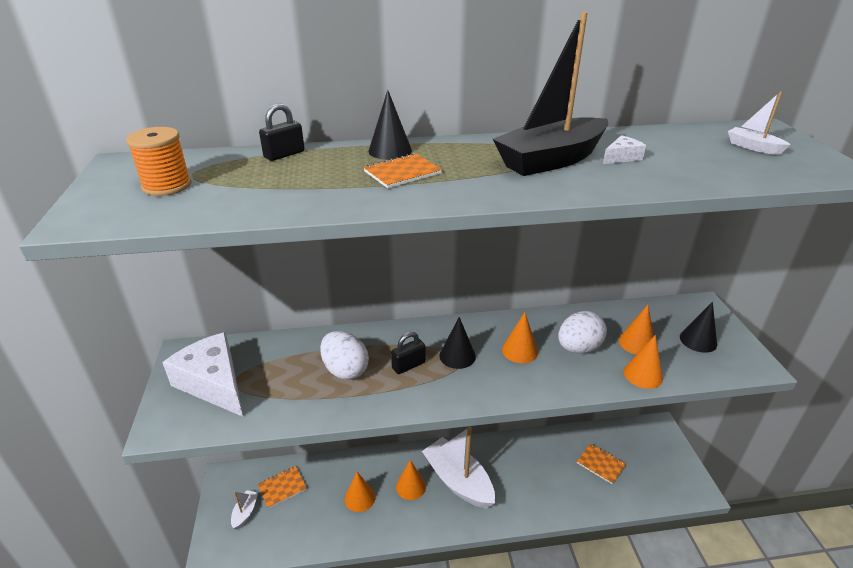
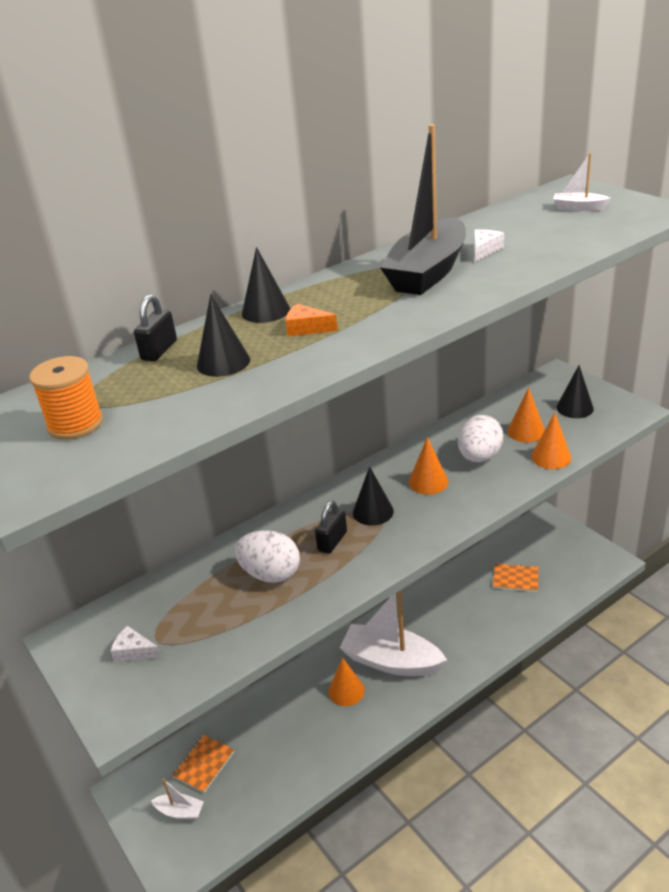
camera: 25 degrees left, 0 degrees up
(213, 383) = (134, 651): white cheese -> white cheese, size x0.41
(245, 512) = (180, 811): white boat -> white boat turned 120 degrees clockwise
(313, 177) = (223, 362): none -> black cone
(359, 498) = (300, 729): orange cone -> none
(402, 173) = (306, 328): orange notebook -> orange cheese

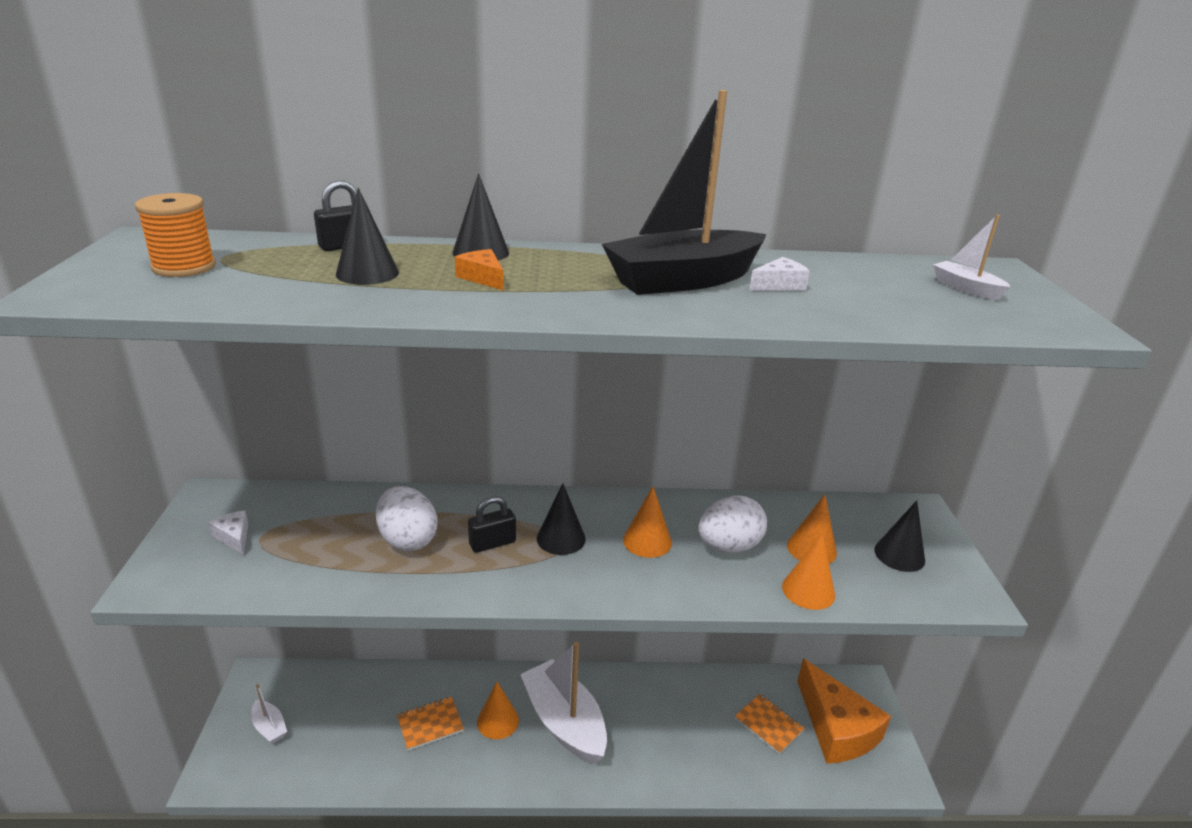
camera: 30 degrees right, 5 degrees down
(204, 764) = (326, 700): orange notebook -> orange notebook (430, 724)
(554, 555) = (836, 728): none -> orange cheese

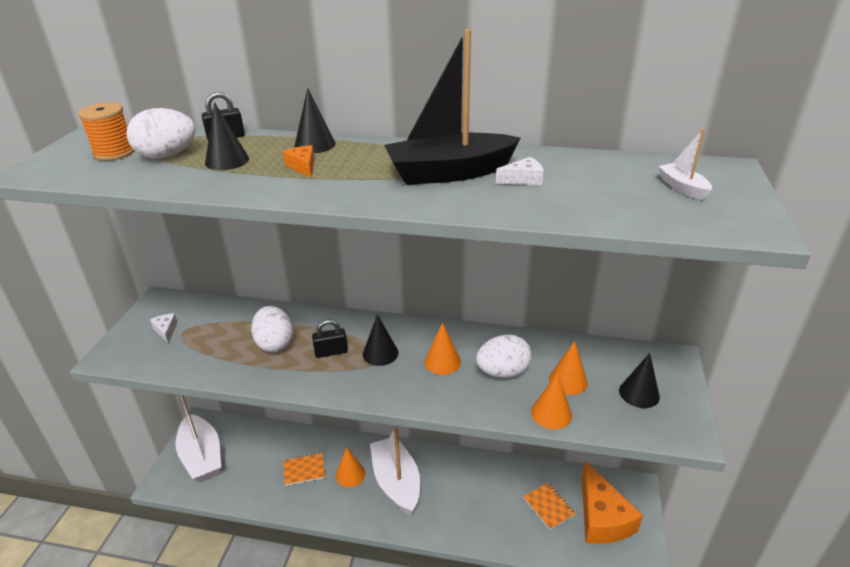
camera: 15 degrees right, 5 degrees up
(269, 727) = (202, 456): white boat -> white boat, size x2.26
(271, 269) = (167, 156): none -> white egg

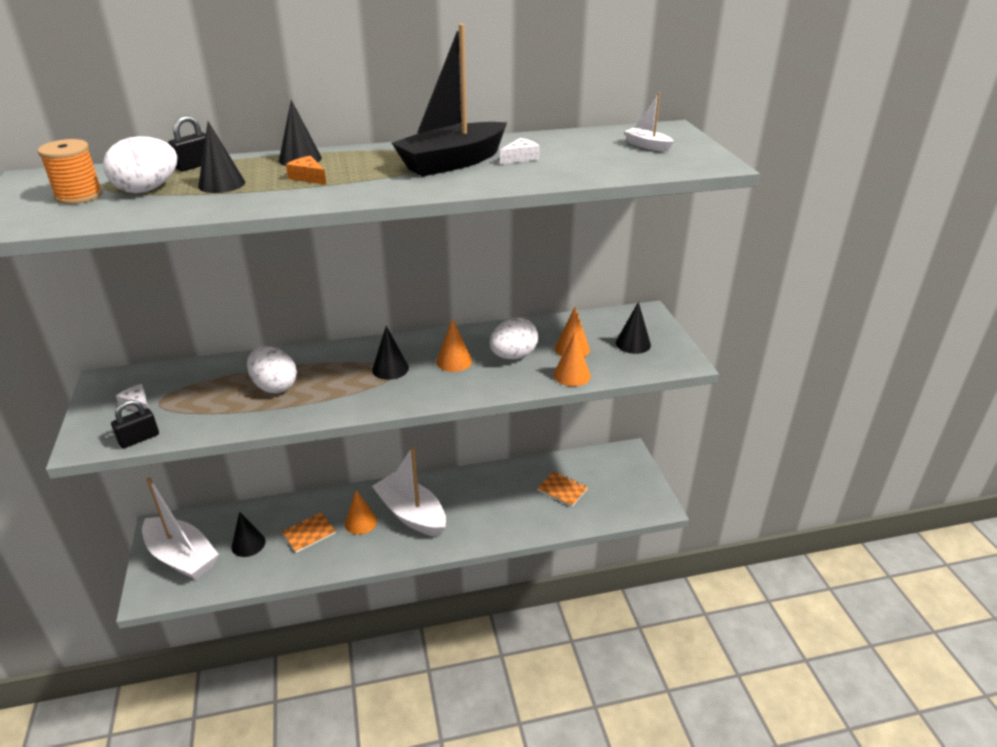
camera: 25 degrees left, 0 degrees up
(254, 462) = (248, 544): none -> black cone
(331, 352) = (340, 379): black padlock -> black padlock (139, 439)
(602, 517) = (610, 484): orange cheese -> none

